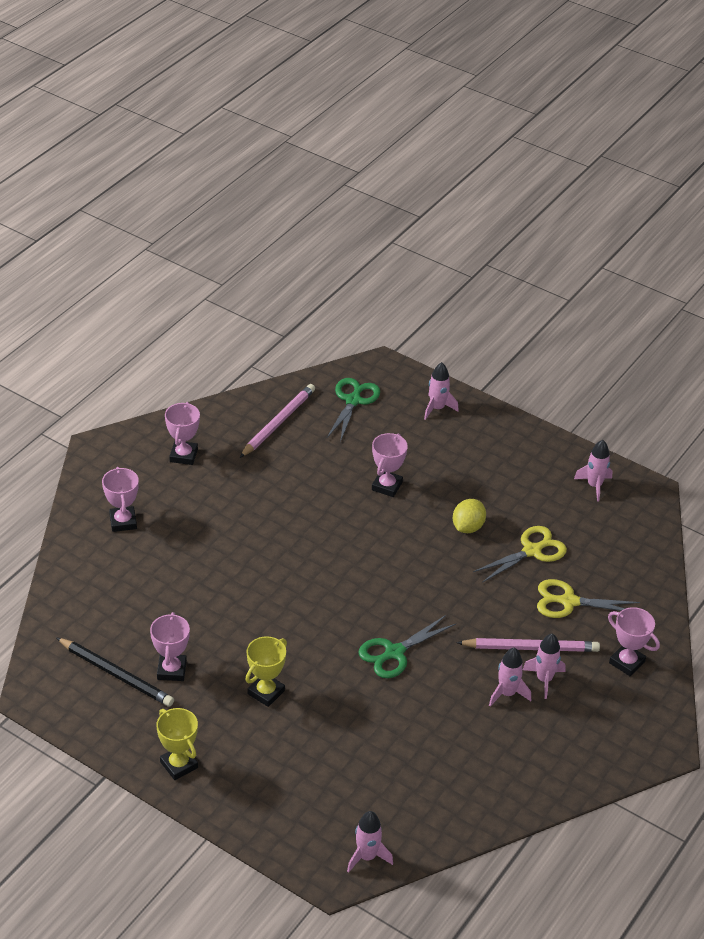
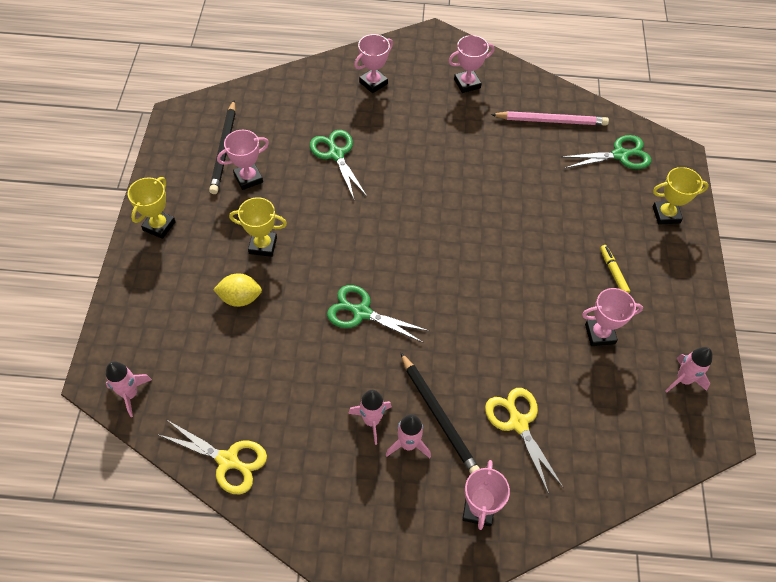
camera: 60 degrees right, 15 degrees up
(195, 591) = (336, 154): none -> green scissors
(387, 486) = (544, 221): pink trophy -> pink trophy (600, 334)
(437, 408) = (666, 215): pink rocket -> yellow trophy
(468, 527) = (545, 301): yellow lemon -> yellow lemon (240, 298)
(469, 471) = (613, 272): none -> yellow marker
(530, 648) = (438, 416): pink pencil -> black pencil
(532, 551) = (557, 364): yellow scissors -> yellow scissors (227, 460)

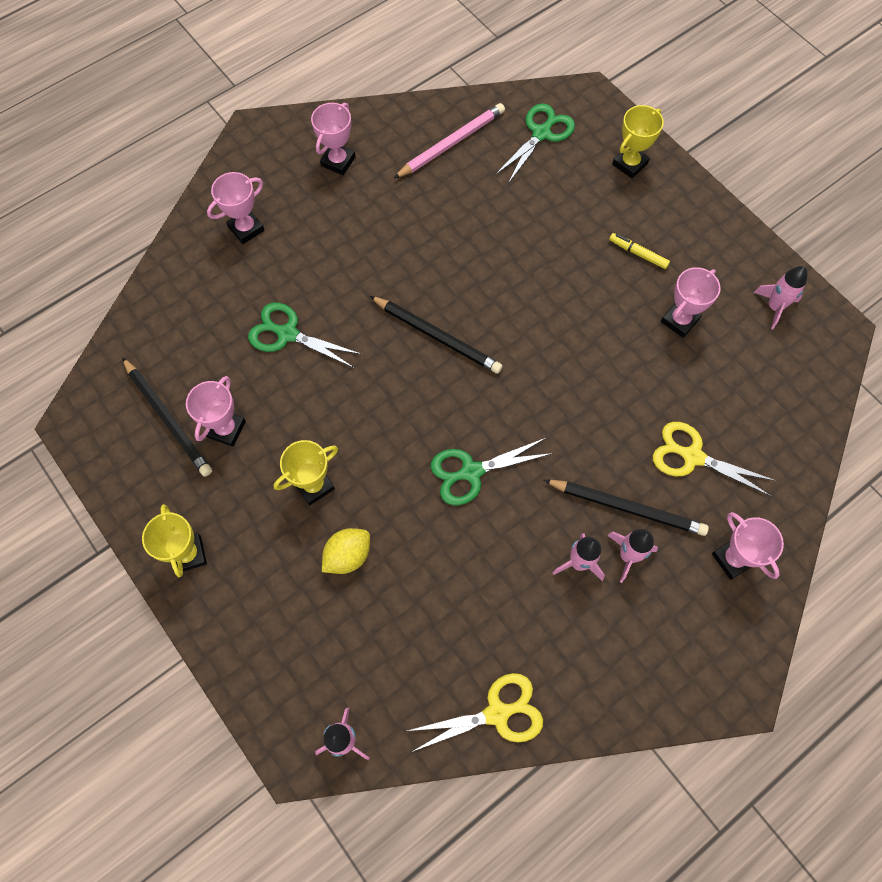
camera: 40 degrees left, 10 degrees up
(373, 83) = (246, 229): pink trophy -> pink trophy turned 45 degrees clockwise
(423, 221) = (437, 336): none -> black pencil

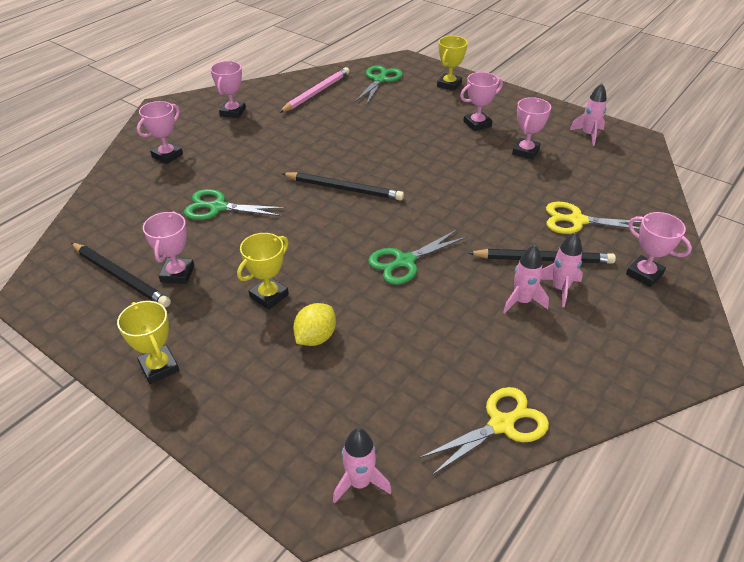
camera: 15 degrees left, 25 degrees down
(638, 253) = (477, 124): yellow marker -> pink trophy

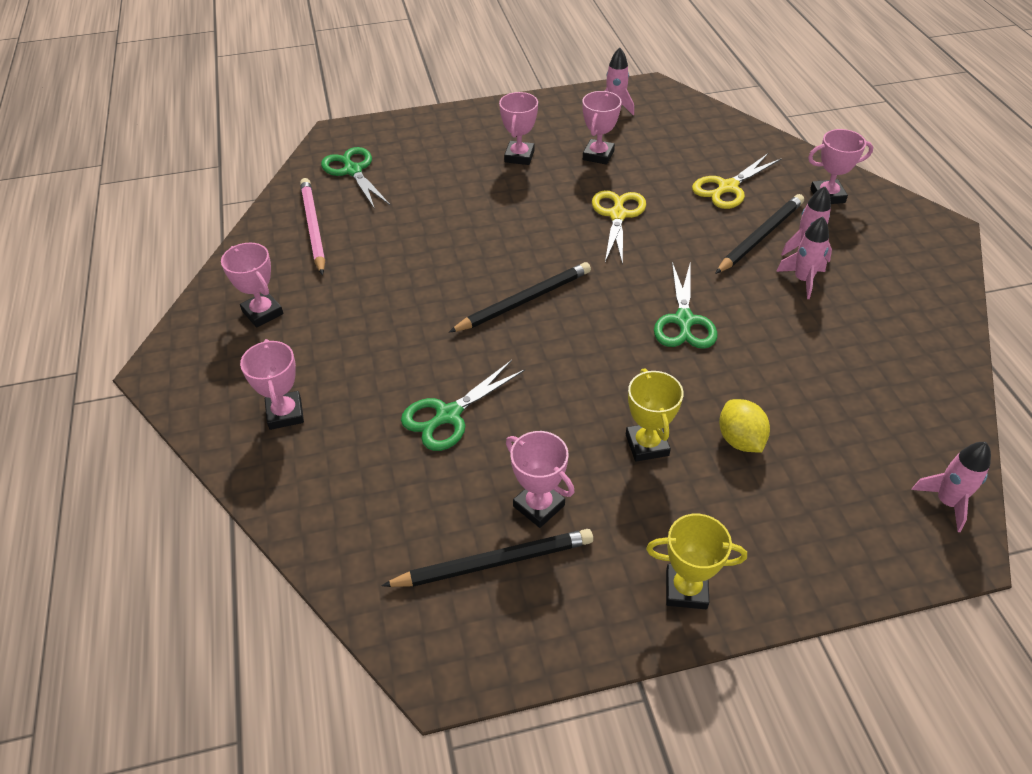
camera: 50 degrees left, 5 degrees up
(449, 85) = (427, 133): yellow trophy -> none
(501, 424) = (937, 377): yellow scissors -> yellow scissors (617, 215)
(525, 151) = (598, 155): pink trophy -> pink trophy turned 45 degrees clockwise

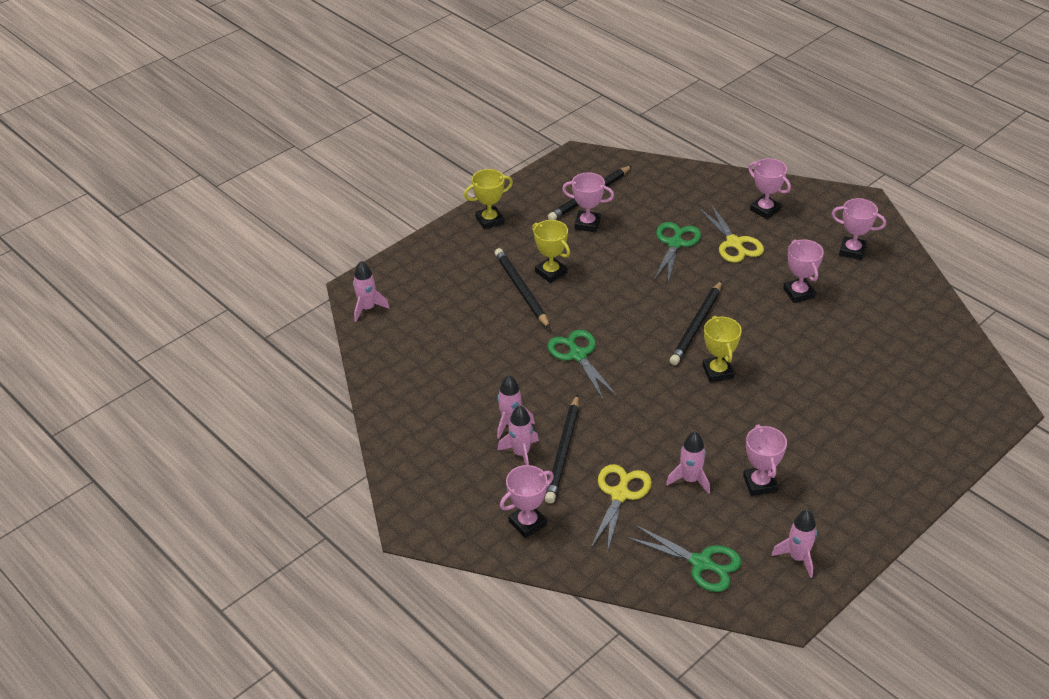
camera: 150 degrees right, 5 degrees down
(313, 227) = (902, 317): pink pencil -> none
(353, 171) = (941, 376): green scissors -> green scissors (701, 563)
(519, 156) = (826, 451): pink trophy -> pink trophy (799, 293)
(548, 248) = (718, 372): none -> yellow trophy
(617, 215) = (690, 424): yellow scissors -> yellow scissors (734, 243)
(655, 177) = (690, 479): none -> pink rocket
(703, 434) = (522, 290): none -> black pencil
(740, 440) = (499, 296): yellow lemon -> none

